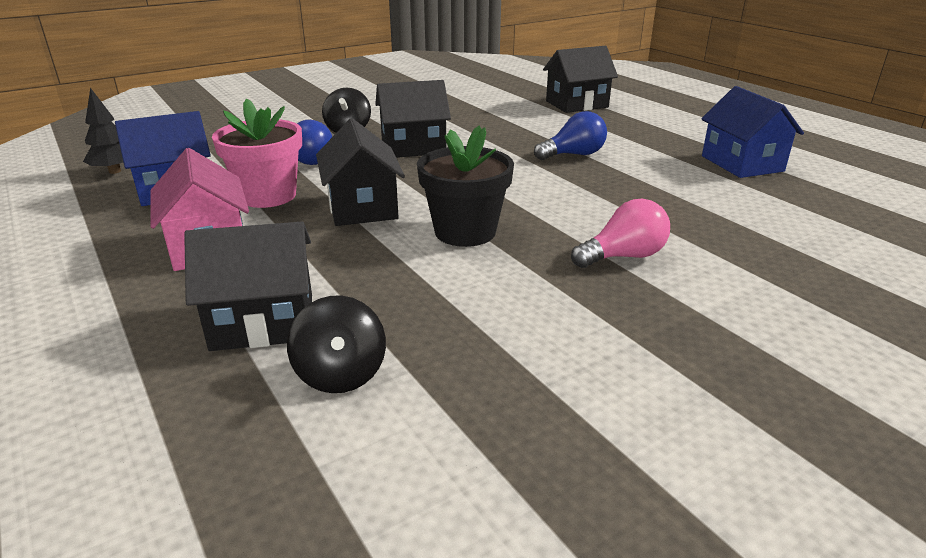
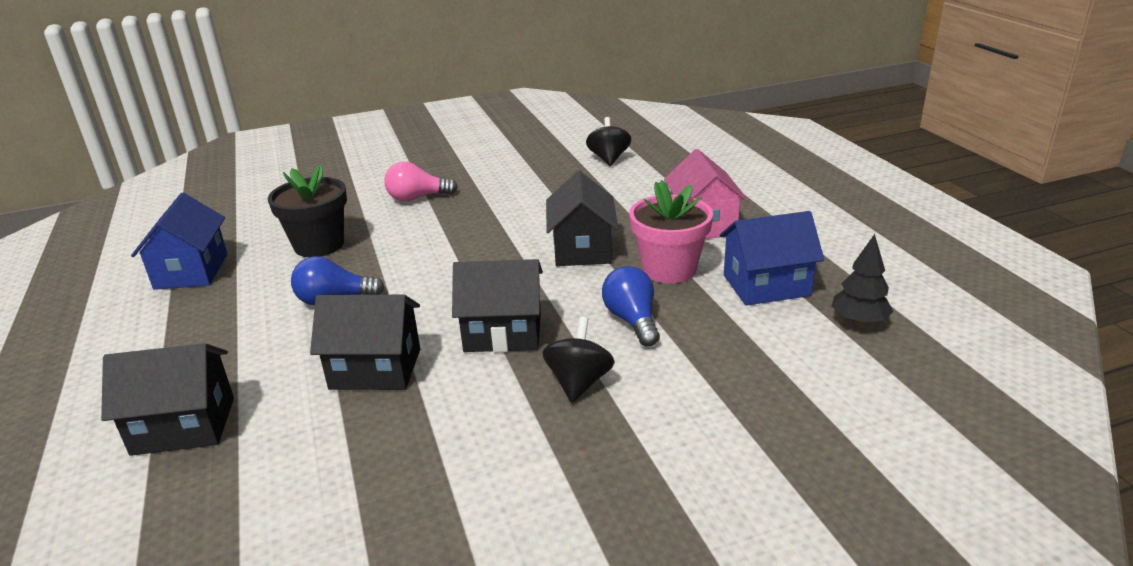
camera: 165 degrees left, 0 degrees up
(263, 322) = (650, 179): black house -> black house (375, 369)
(465, 232) = (508, 222): black flower pot -> black flower pot (319, 245)

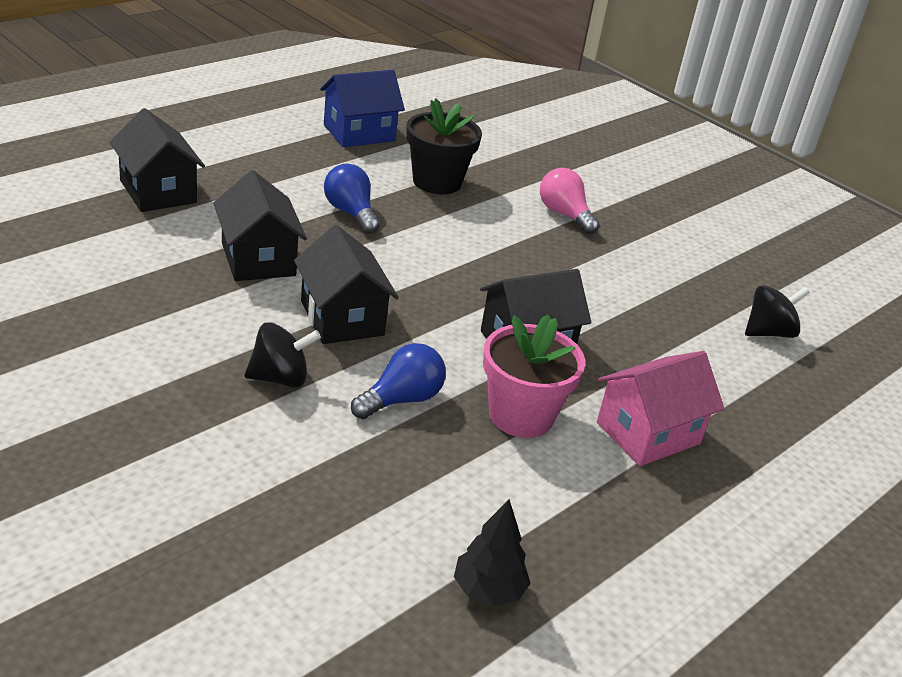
camera: 60 degrees right, 5 degrees up
(766, 285) = (529, 500): blue house -> none

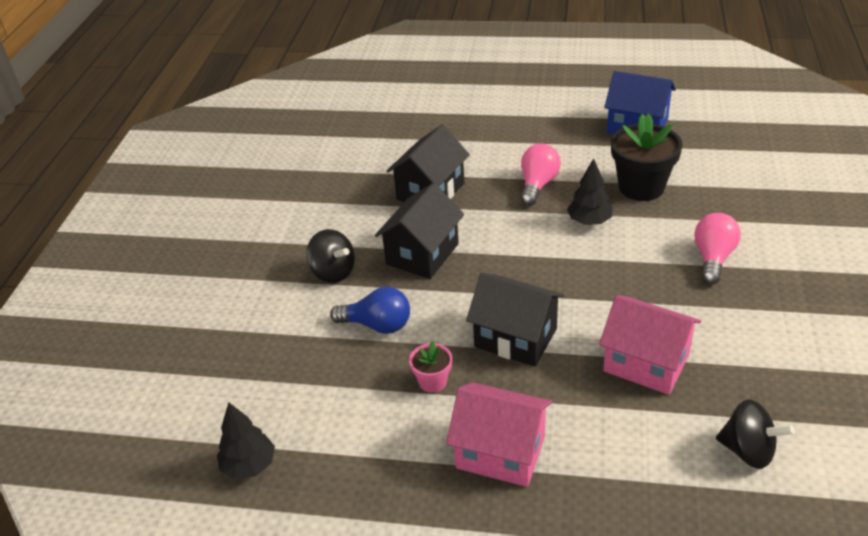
camera: 60 degrees right, 5 degrees up
(158, 191) = (437, 122): black house -> none
(350, 213) = (537, 185): blue light bulb -> pink light bulb
(439, 225) = (589, 221): none -> black tree
(521, 415) = (432, 381): pink flower pot -> pink flower pot, size x0.51
(635, 311) = (646, 363): none -> pink house

